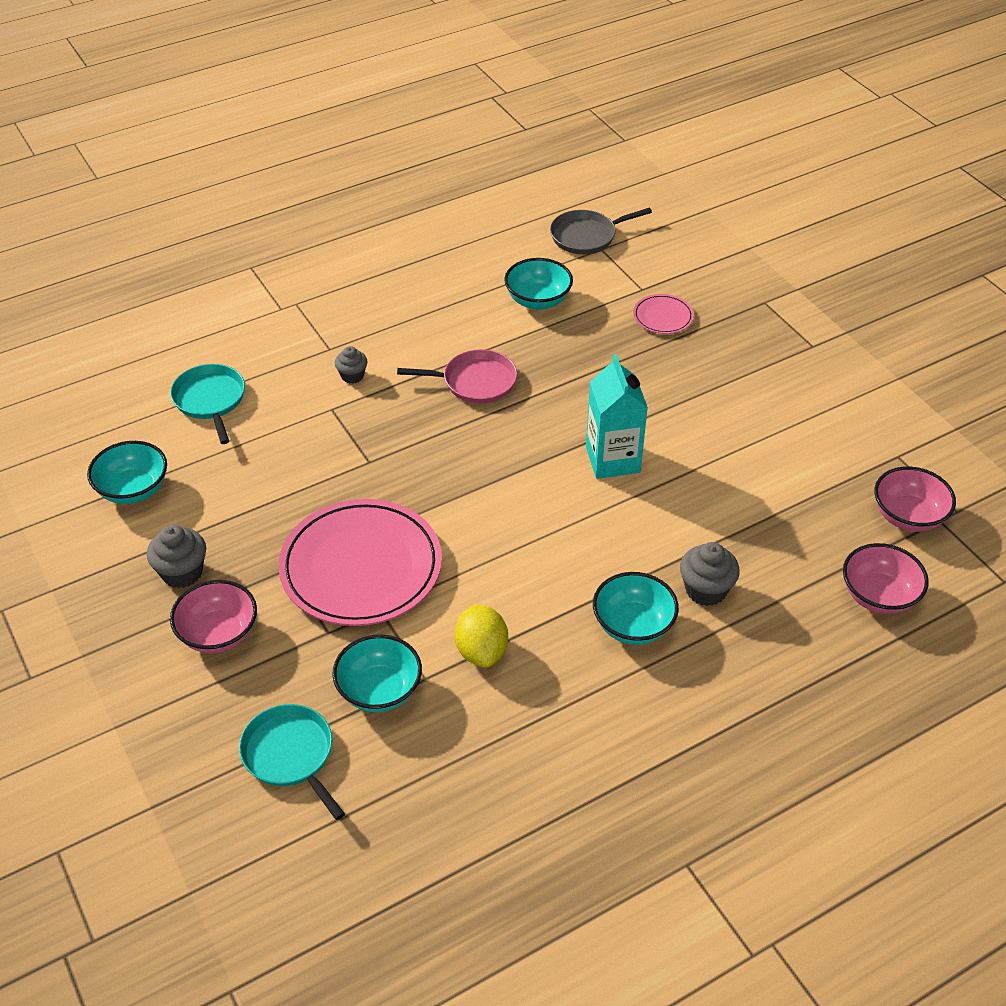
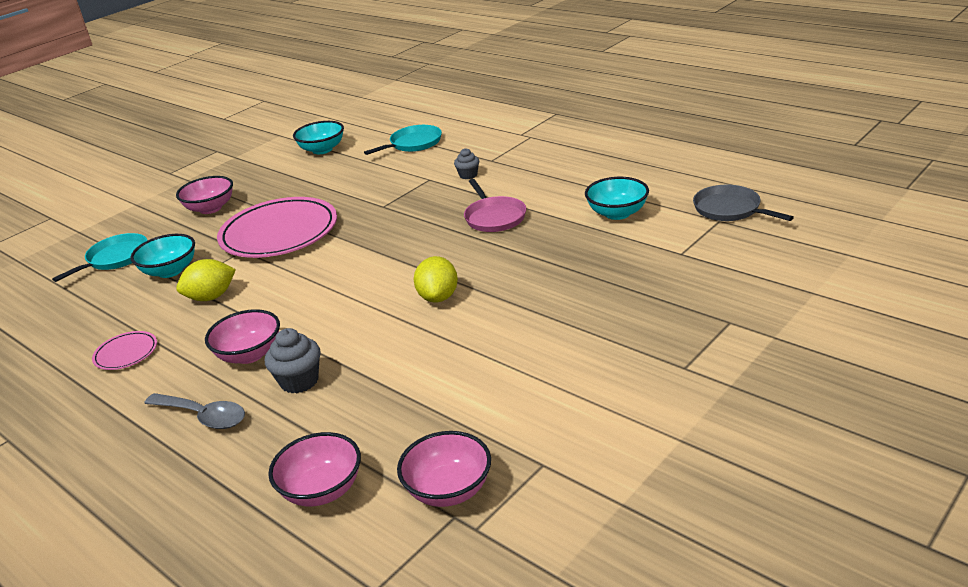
camera: 75 degrees right, 15 degrees down
(182, 572) = (258, 183): grey cupcake -> none
(612, 460) = (438, 297): turquoise carton -> yellow lemon
(633, 625) = (249, 354): turquoise bowl -> pink bowl
(663, 317) = (650, 273): pink plate -> pink plate (126, 353)
(729, 674) = (203, 416): none -> grey spoon

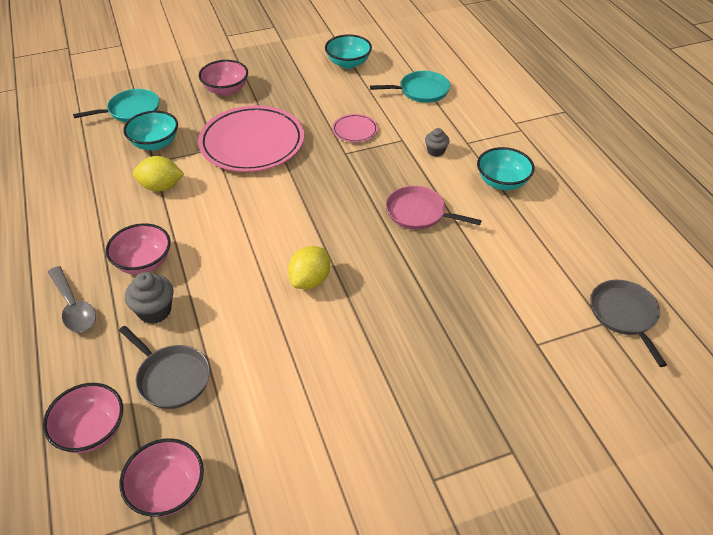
camera: 25 degrees right, 15 degrees up
(126, 353) = (72, 213): pink plate -> pink plate (355, 130)
(368, 417) = (171, 378): none -> grey pan
(494, 217) = (418, 213): pink pan -> pink pan turned 105 degrees clockwise
(617, 213) = (521, 264): turquoise bowl -> turquoise bowl (502, 182)

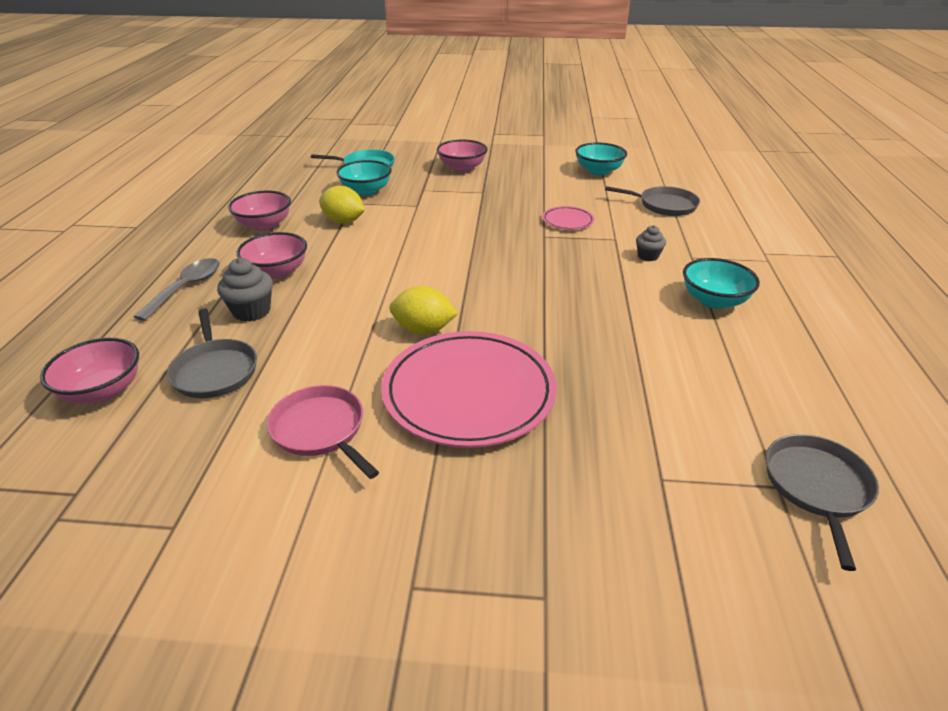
camera: 25 degrees right, 10 degrees down
(74, 307) = (187, 288): grey spoon -> grey spoon turned 150 degrees counterclockwise
(168, 490) = (116, 471): pink bowl -> pink bowl (264, 225)
(252, 143) = (455, 209): pink plate -> pink plate (469, 393)
(310, 280) = (423, 330): yellow lemon -> yellow lemon turned 45 degrees clockwise
(418, 213) = (590, 303): pink pan -> pink pan (321, 430)
(421, 91) = (664, 205): turquoise pan -> grey pan

